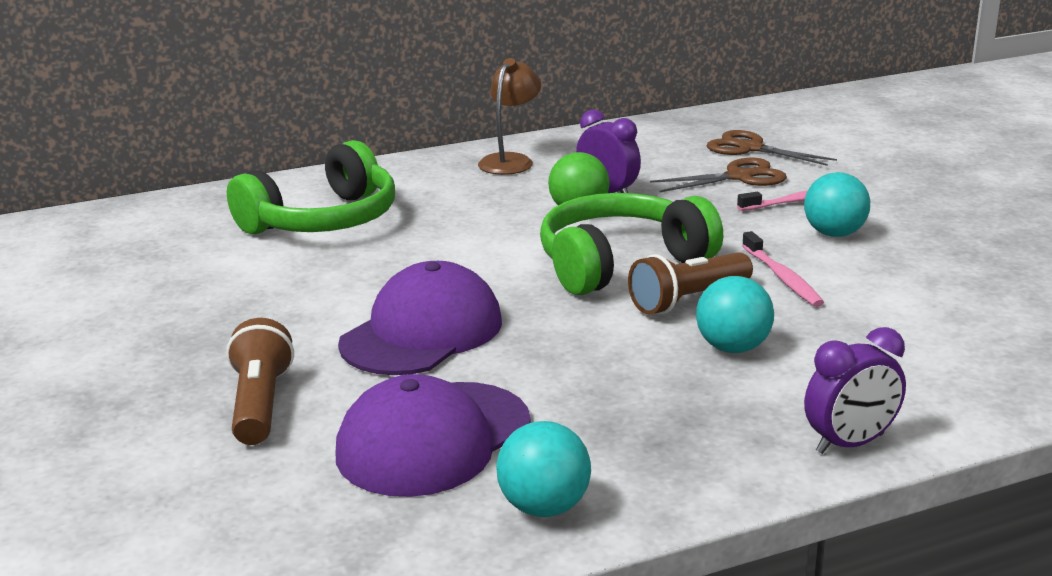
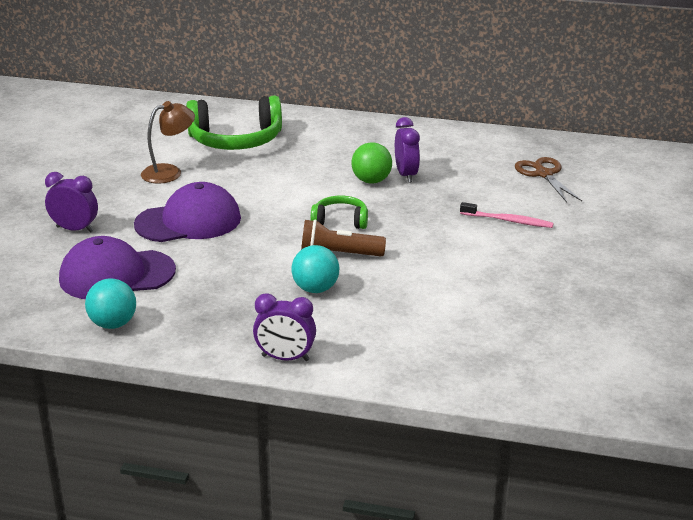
camera: 35 degrees right, 5 degrees up
(260, 404) = (75, 229): brown flashlight -> purple clock
(510, 161) = (387, 135): brown lamp -> brown lamp (169, 172)
(621, 264) = (340, 221): green headphones -> green headphones, size x0.52
(739, 177) = (500, 191): brown scissors -> none
(782, 277) = (410, 262): pink toothbrush -> none
(834, 234) = (488, 248): turquoise ball -> none

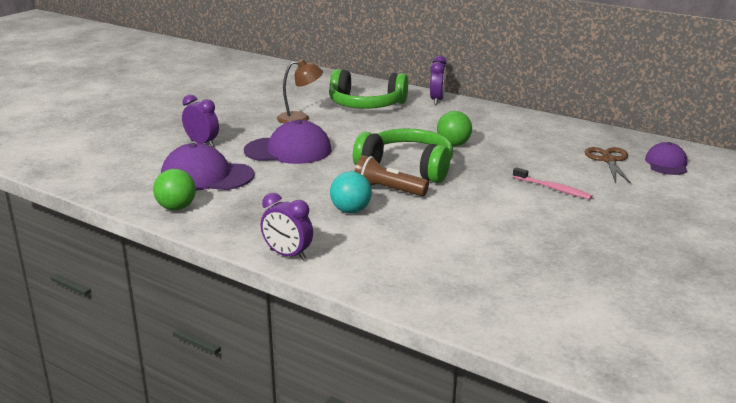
camera: 20 degrees right, 5 degrees down
(113, 324) = (176, 208): turquoise ball -> green ball
(340, 221) = (407, 167): green headphones -> green headphones, size x1.93
(406, 175) = (485, 144): purple clock -> purple clock (437, 100)
(602, 169) = (666, 164): none -> purple cap

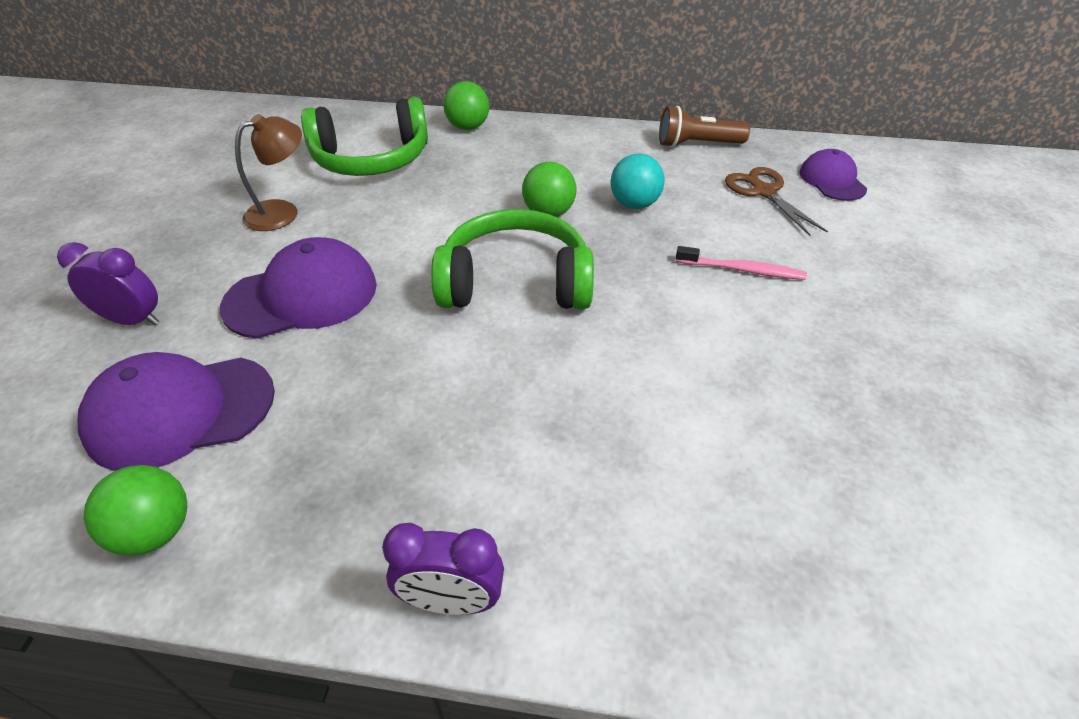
camera: 25 degrees left, 20 degrees up
(351, 211) = (491, 422): turquoise ball -> turquoise ball (634, 204)
(388, 190) = (519, 348): brown flashlight -> brown flashlight (697, 144)
(437, 100) = (468, 127): purple clock -> green ball

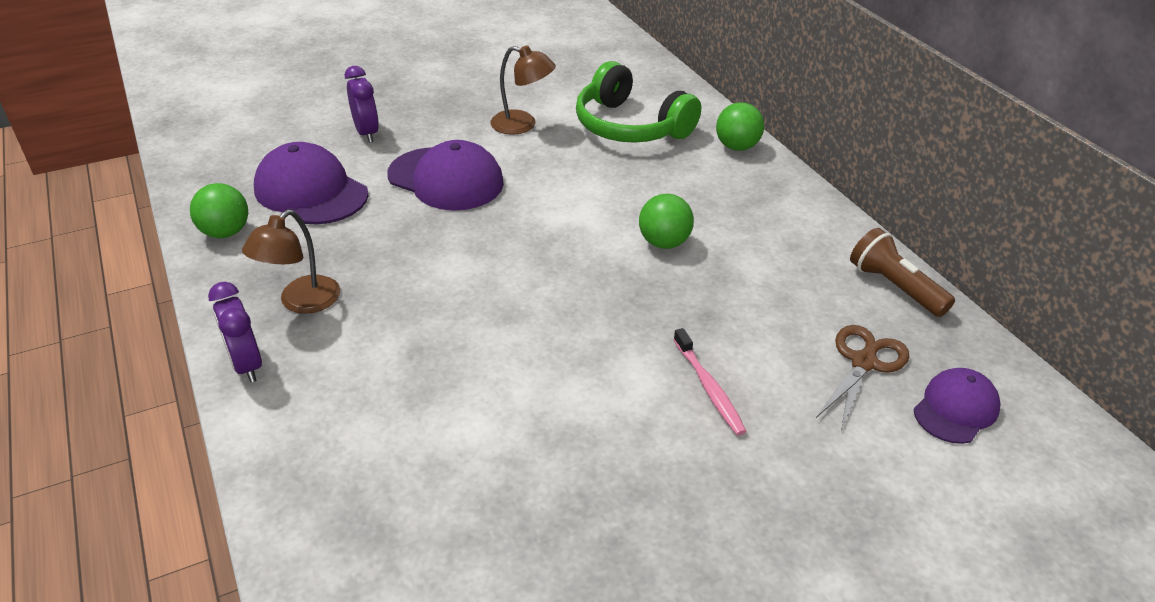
camera: 55 degrees right, 5 degrees down
(385, 499) = (301, 302): none -> brown lamp
(515, 283) = (553, 265): green headphones -> none
(634, 204) = (735, 285): turquoise ball -> none

